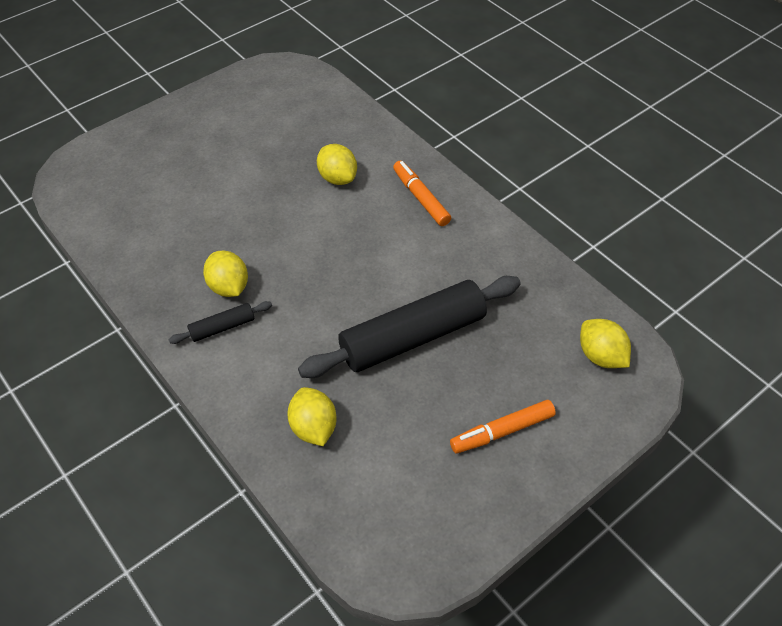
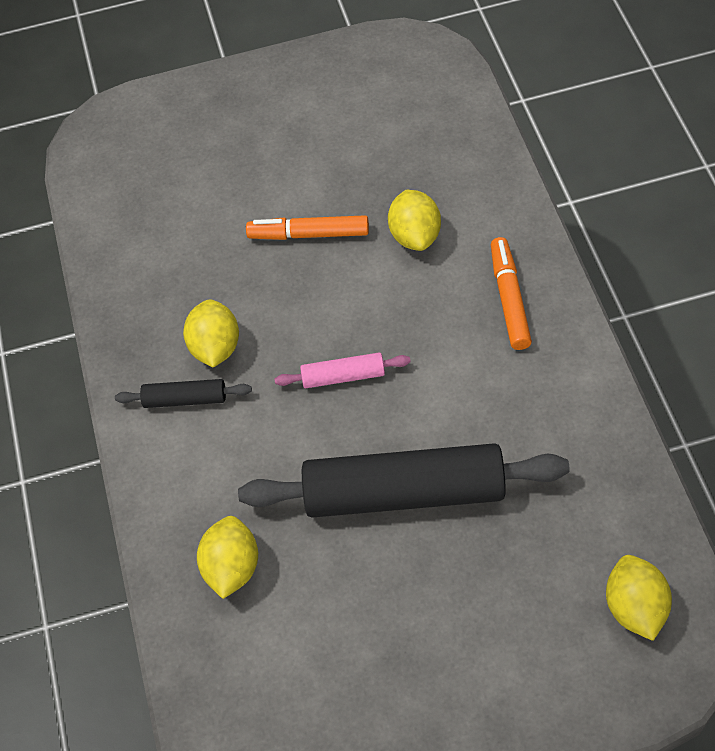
camera: 30 degrees right, 5 degrees up
(332, 277) = (343, 376): none -> pink rolling pin
(502, 431) = (454, 660): orange marker -> orange marker (309, 234)

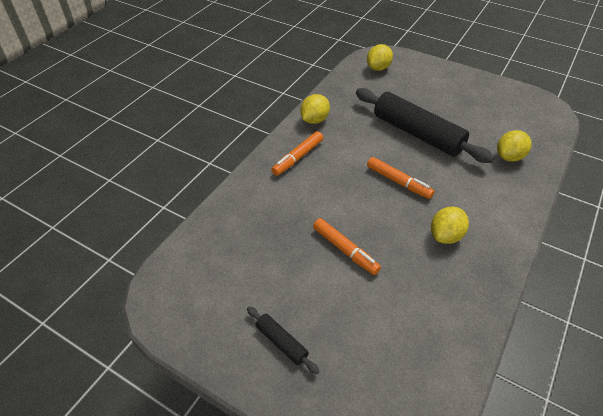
camera: 140 degrees left, 10 degrees down
(185, 399) = (481, 225): black rolling pin -> black rolling pin (281, 342)
(343, 376) = (398, 182): pink rolling pin -> orange marker
(415, 235) = (299, 208): yellow lemon -> yellow lemon (314, 120)

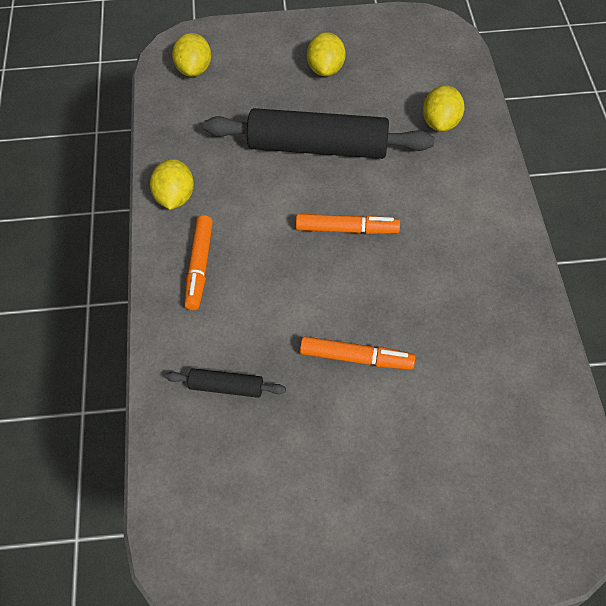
camera: 35 degrees left, 10 degrees up
(281, 342) = (378, 517): black rolling pin -> black rolling pin (226, 387)
(446, 235) = (447, 269): yellow lemon -> yellow lemon (325, 69)

